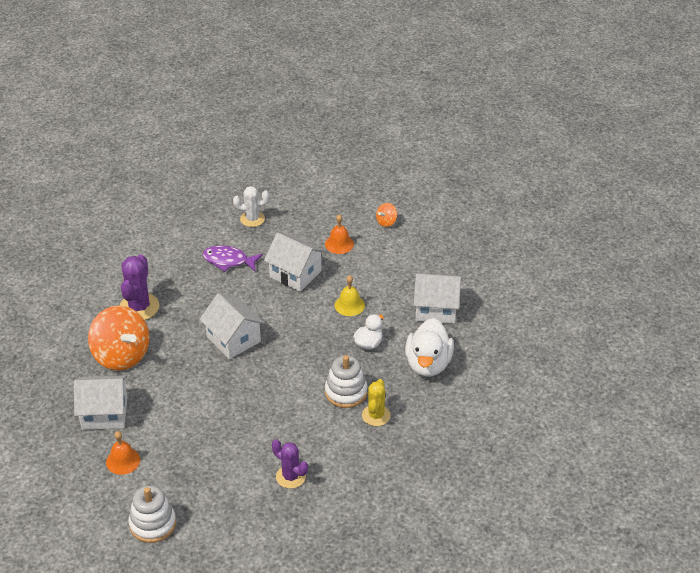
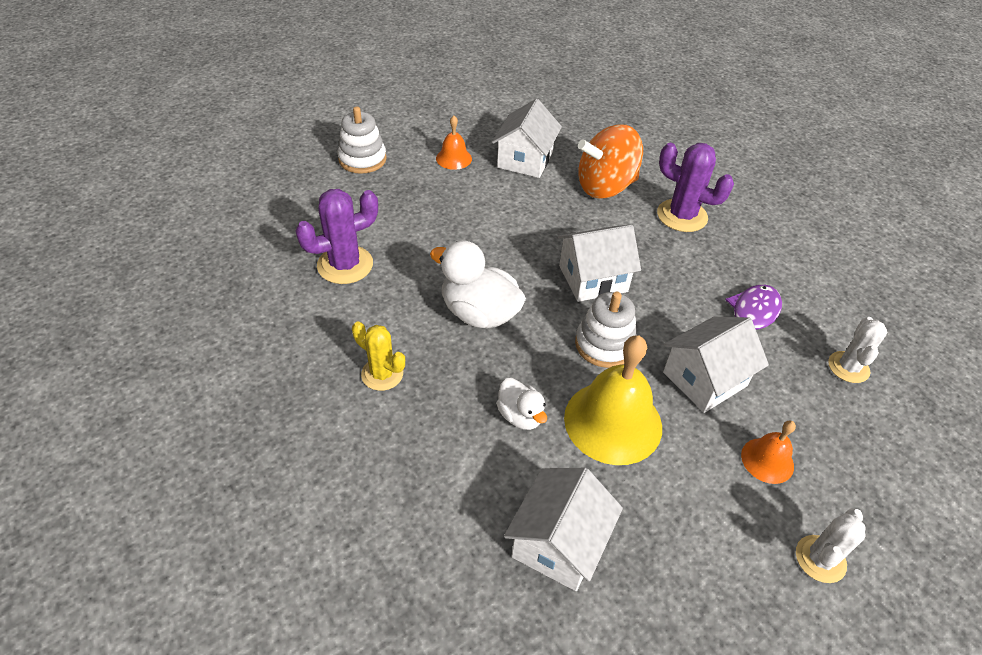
camera: 110 degrees right, 5 degrees up
(290, 477) = (345, 265): purple cactus -> purple cactus, size x1.51
(346, 392) = (442, 357): white stacking toy -> white stacking toy (604, 344)
(349, 305) = (613, 422): yellow bell -> yellow bell, size x1.95
(386, 222) = (820, 559): orange spinning top -> white cactus
(428, 364) = (440, 476): white duck -> white duck (479, 313)

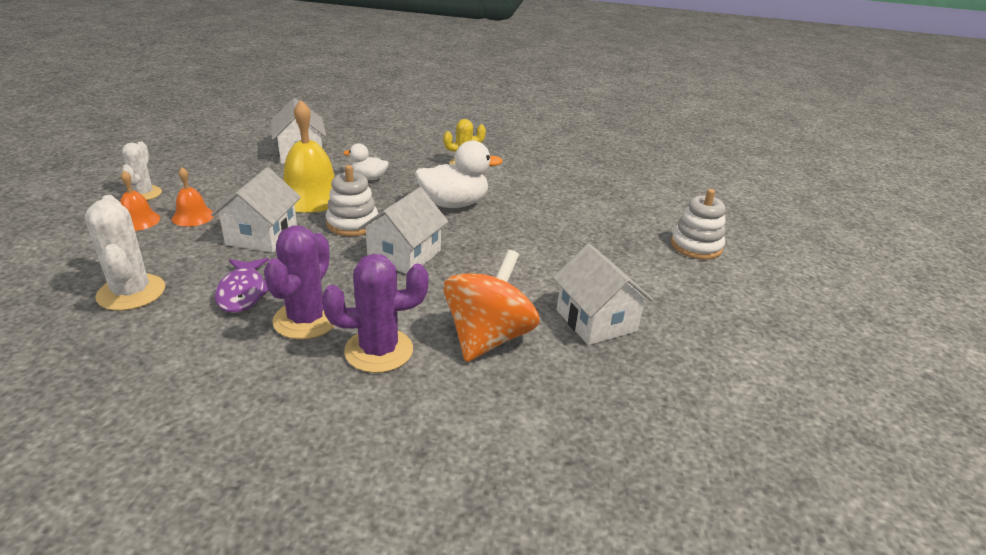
camera: 135 degrees right, 15 degrees down
(345, 265) = (568, 190): purple cactus -> purple cactus (306, 320)
(454, 158) = (647, 285): orange bell -> orange bell (138, 220)
(848, 367) = (131, 292): white cactus -> white cactus, size x1.51

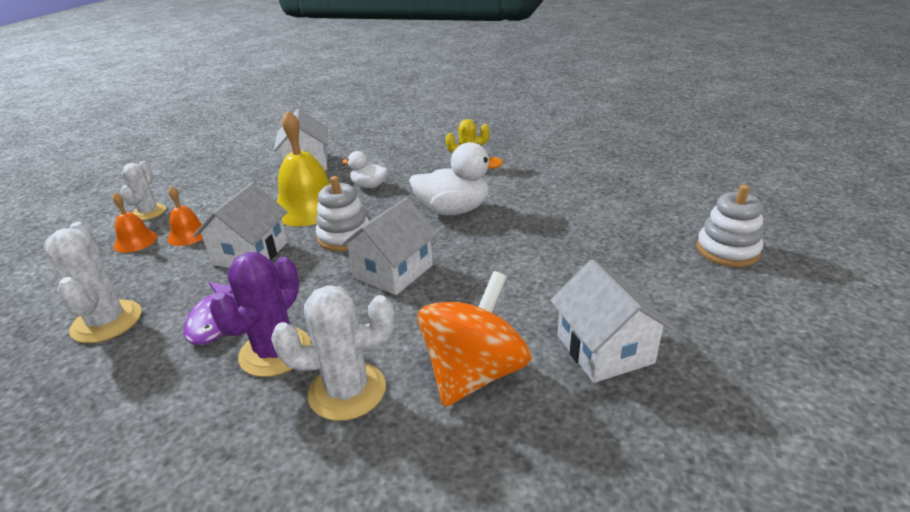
camera: 10 degrees right, 0 degrees up
(379, 350) = (347, 391): purple cactus -> white cactus

